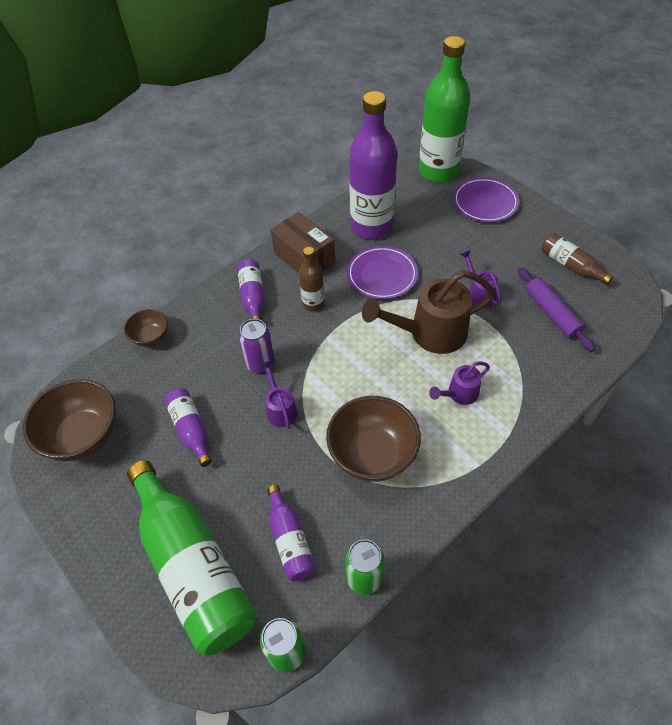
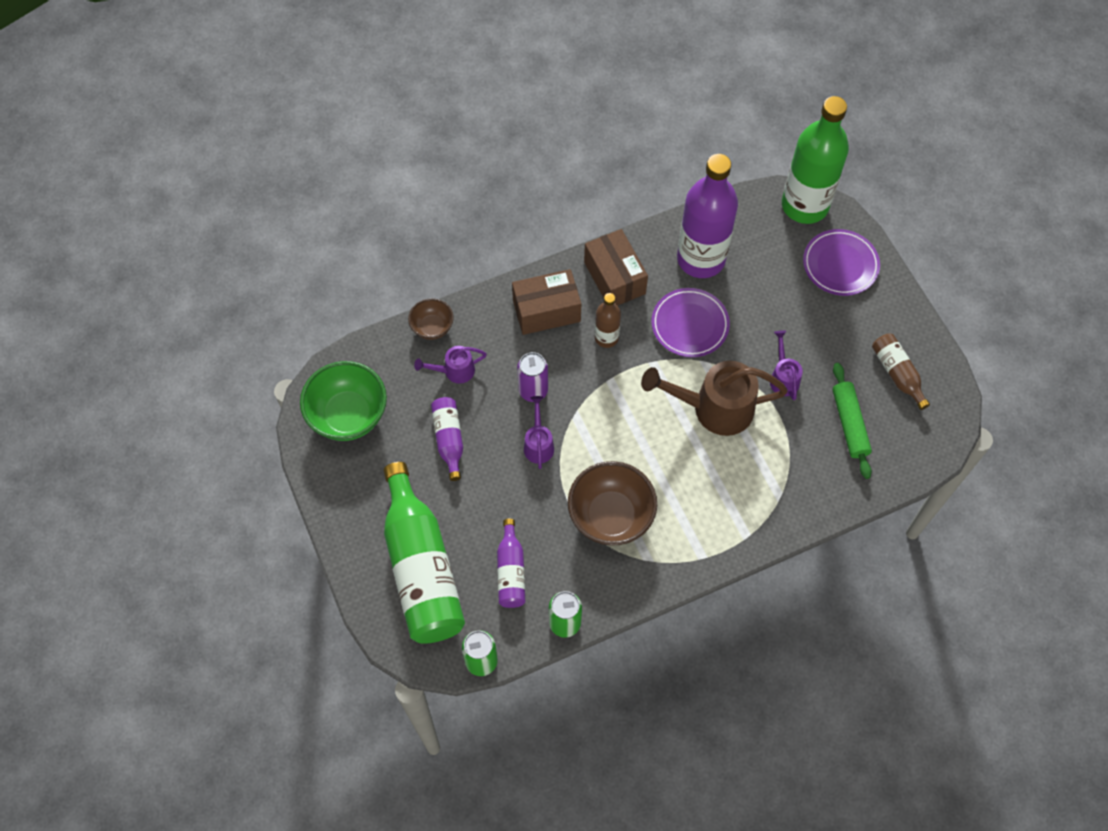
camera: 15 degrees right, 10 degrees up
(83, 436) = (348, 415): brown bowl -> green bowl
(253, 297) = (546, 311): purple bottle -> brown box
(459, 394) = (716, 482): purple watering can -> purple watering can (454, 371)
(552, 313) = (849, 424): purple rolling pin -> green rolling pin

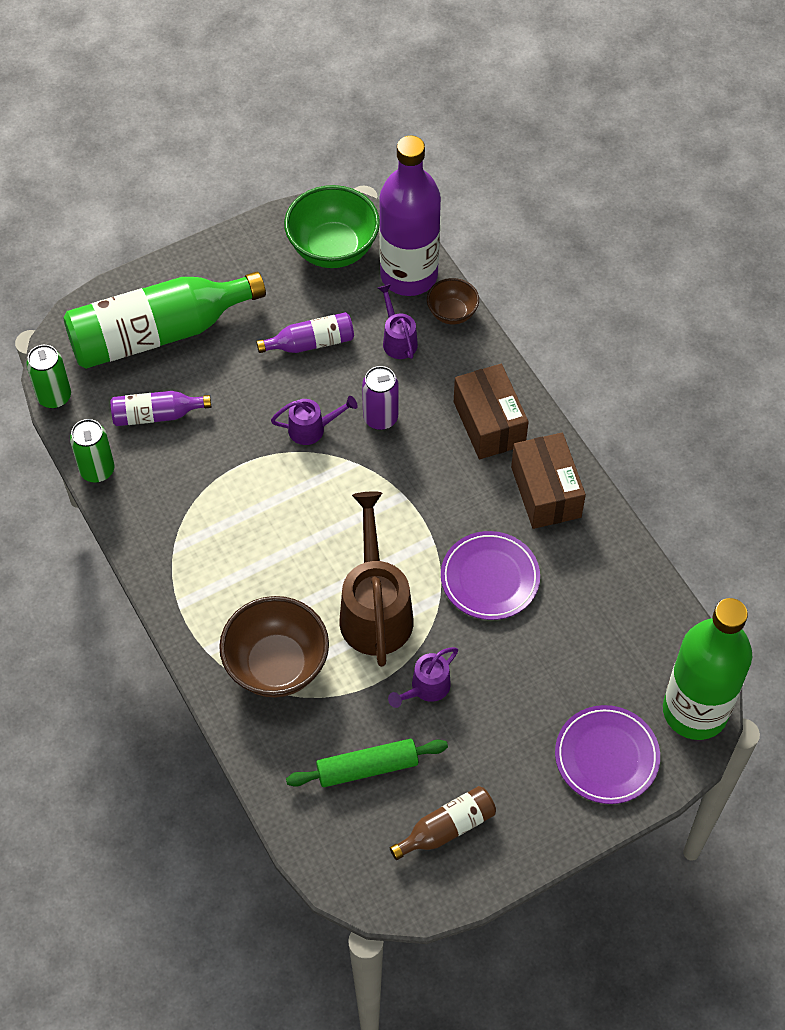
camera: 85 degrees right, 5 degrees down
(606, 338) = (460, 488): brown bottle -> none
(610, 516) = (226, 507): brown bowl -> brown bowl (276, 665)
(614, 278) = (546, 492): brown box -> brown box turned 75 degrees counterclockwise
(701, 259) = (589, 587): purple bottle -> purple bottle (409, 275)
(783, 378) = (426, 688): purple watering can -> purple watering can turned 150 degrees clockwise

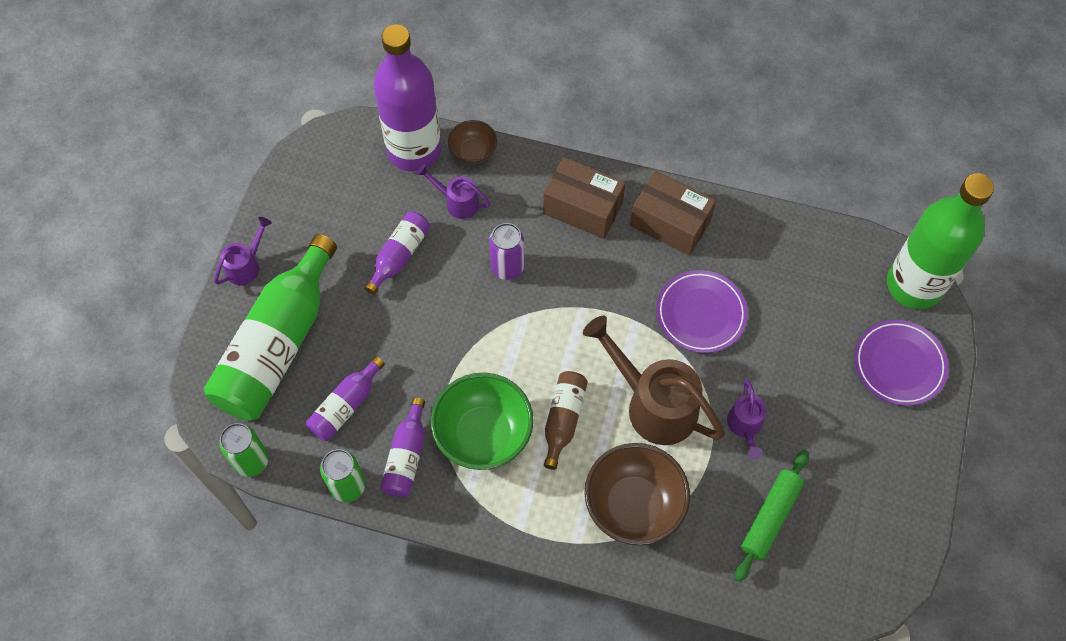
camera: 45 degrees left, 5 degrees up
(158, 486) = (406, 456): none -> purple bottle
(312, 429) = (469, 316): purple watering can -> purple watering can (246, 266)
(333, 249) = (339, 175): green bowl -> green bowl (483, 435)
(447, 828) = (862, 508): brown bottle -> brown bottle (563, 420)

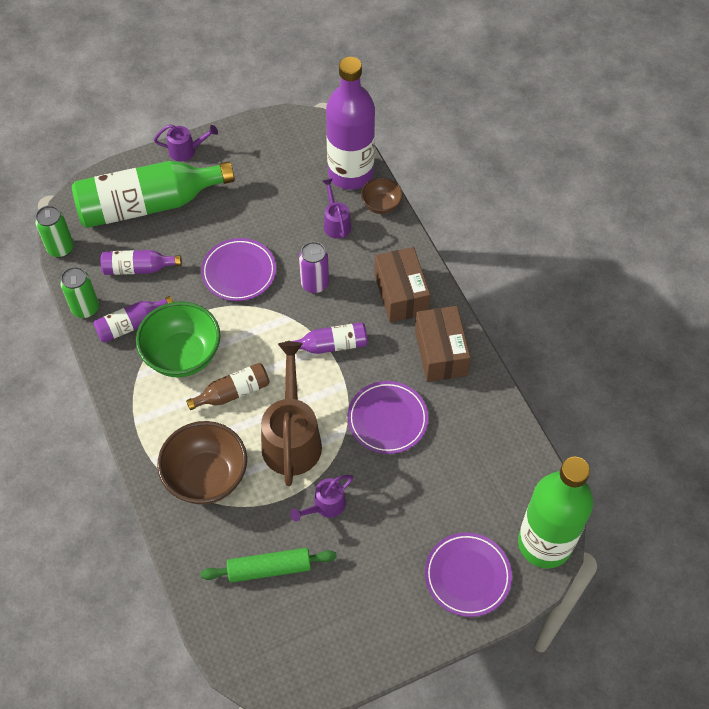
camera: 50 degrees right, 5 degrees down
(399, 256) = (267, 221): purple bottle -> purple bottle (331, 345)
(434, 321) = (239, 272): none -> purple plate

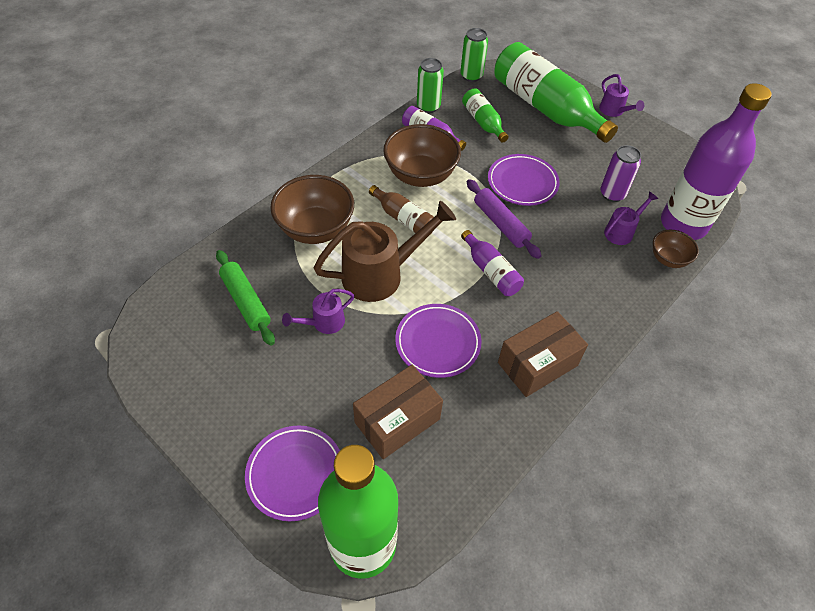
camera: 65 degrees right, 5 degrees down
(138, 268) = (483, 122): purple bottle -> green bottle
(183, 355) = (420, 175): green bowl -> brown bowl
(280, 313) = (500, 224): none -> purple rolling pin
(315, 284) = (547, 238): purple can -> purple can (612, 194)
(325, 506) = (324, 323): purple watering can -> purple watering can turned 60 degrees counterclockwise
(401, 294) = (581, 308): brown box -> brown box (397, 421)

